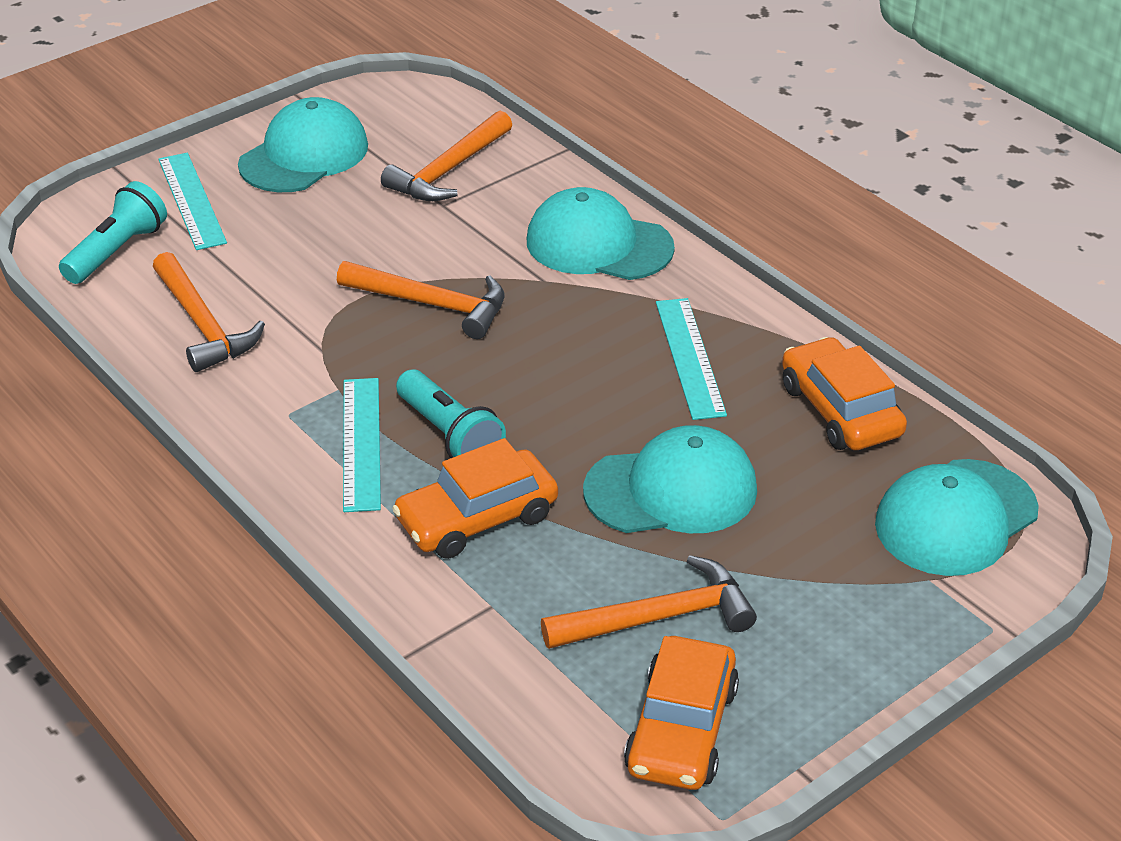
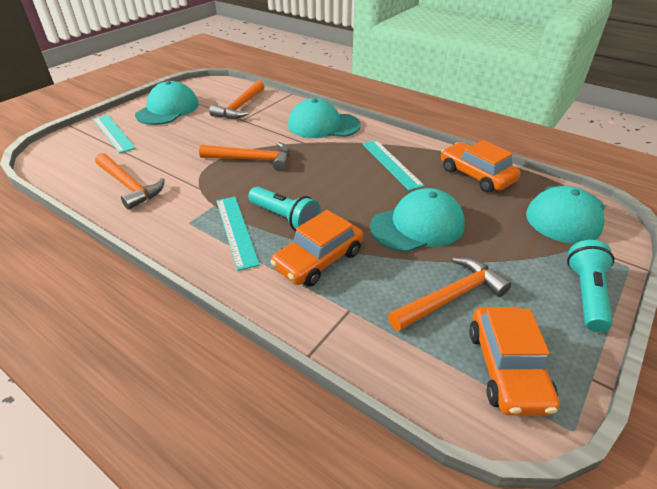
camera: 15 degrees left, 0 degrees up
(117, 251) = (74, 159): turquoise flashlight -> turquoise flashlight (586, 294)

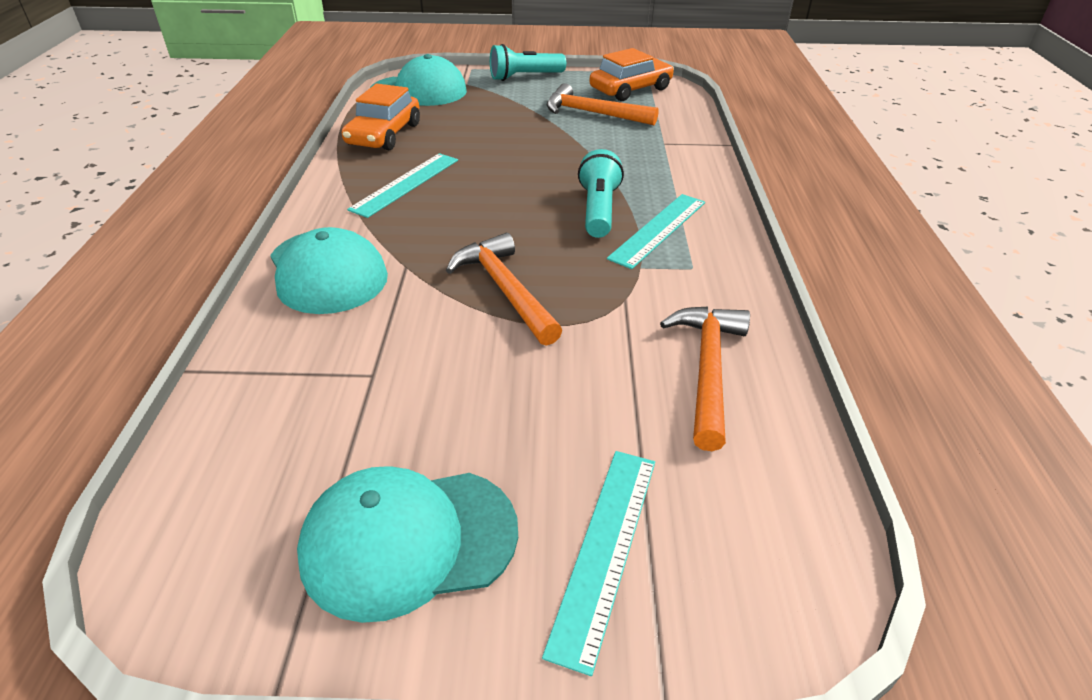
camera: 125 degrees left, 0 degrees up
(240, 107) = (311, 411): orange hammer -> none
(318, 260) = (631, 171): orange car -> none
(417, 226) = (517, 143): turquoise cap -> none

